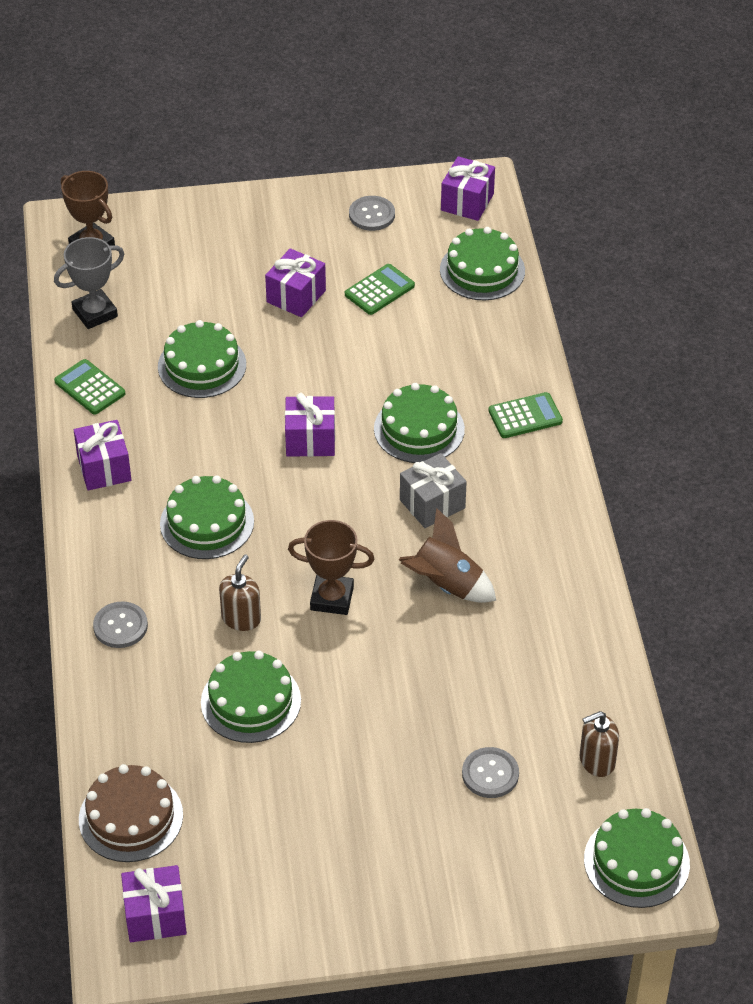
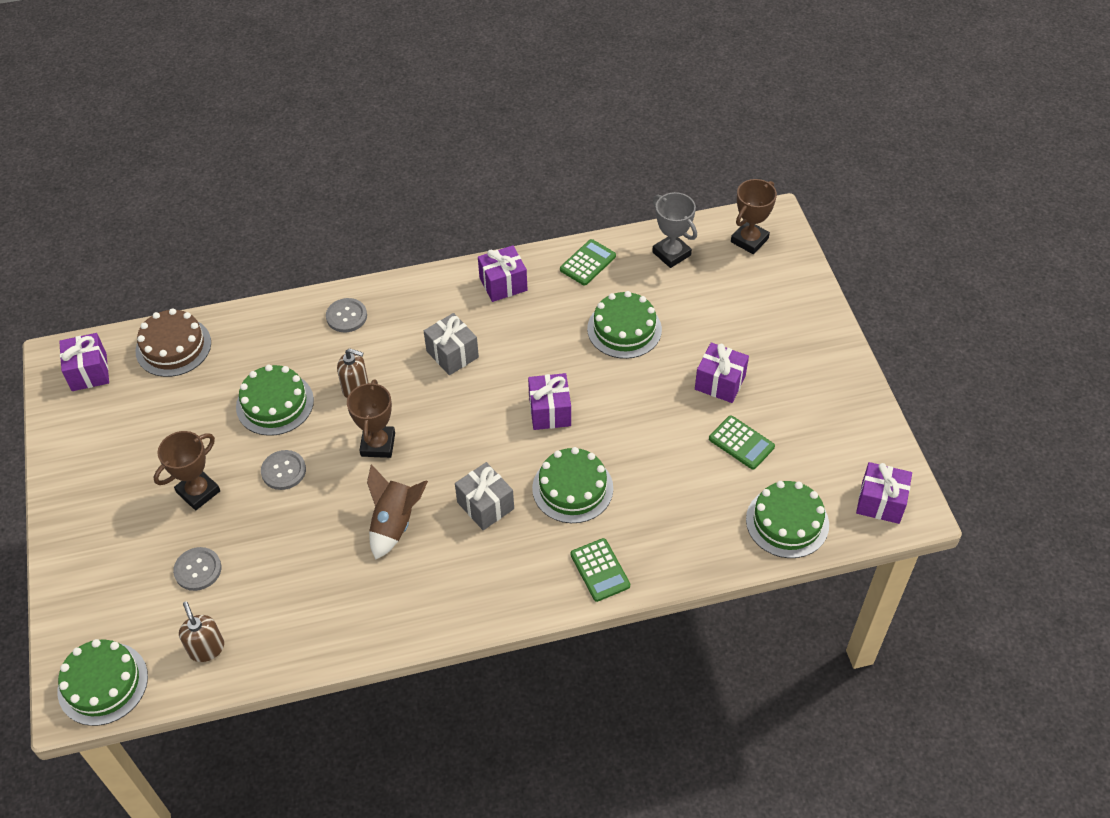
camera: 85 degrees right, 5 degrees up
(207, 522) = (452, 354): green cake -> grey gift
(372, 215) = (841, 427): grey button -> grey button (283, 471)
(376, 778) = (198, 492): none -> brown trophy

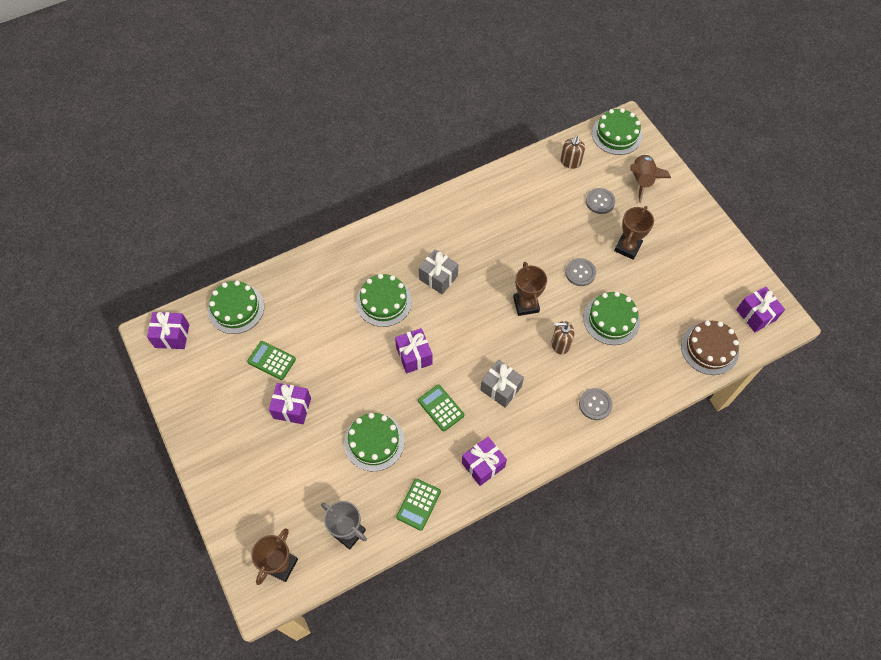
camera: 165 degrees right, 10 degrees up
(206, 648) = (570, 162): brown soap dispenser -> brown soap dispenser turned 60 degrees clockwise
(395, 523) = (492, 254): brown rocket -> brown rocket (642, 180)
(600, 570) = (354, 252): green calculator -> green calculator (441, 408)

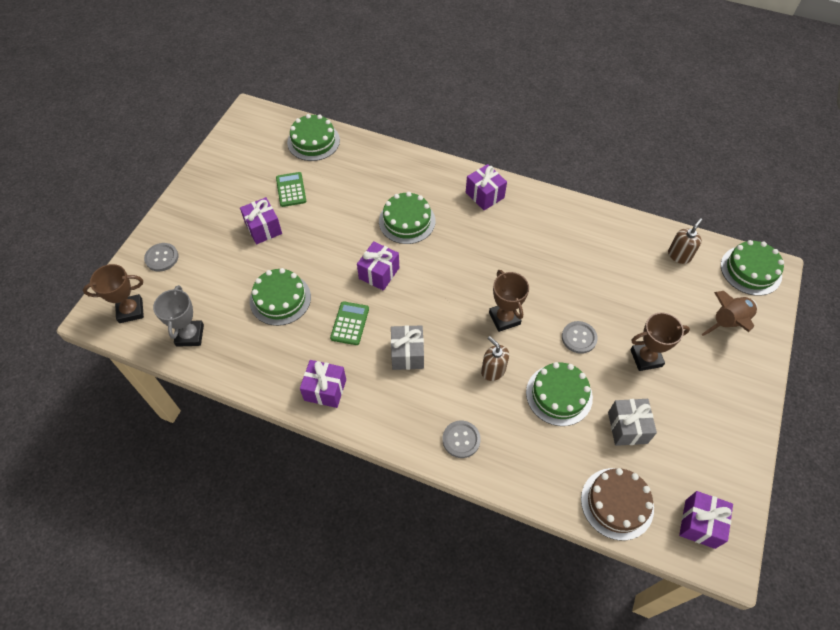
camera: 50 degrees right, 5 degrees down
(172, 336) = (259, 124): purple gift -> purple gift (484, 195)
(418, 504) = (251, 367): green calculator -> none
(438, 277) = (465, 241): grey gift -> grey gift (627, 427)
(526, 304) = (504, 318): brown trophy -> brown trophy turned 60 degrees counterclockwise
(570, 162) = (679, 255): brown soap dispenser -> brown soap dispenser turned 150 degrees clockwise
(600, 201) = (667, 304): grey button -> grey button (162, 258)

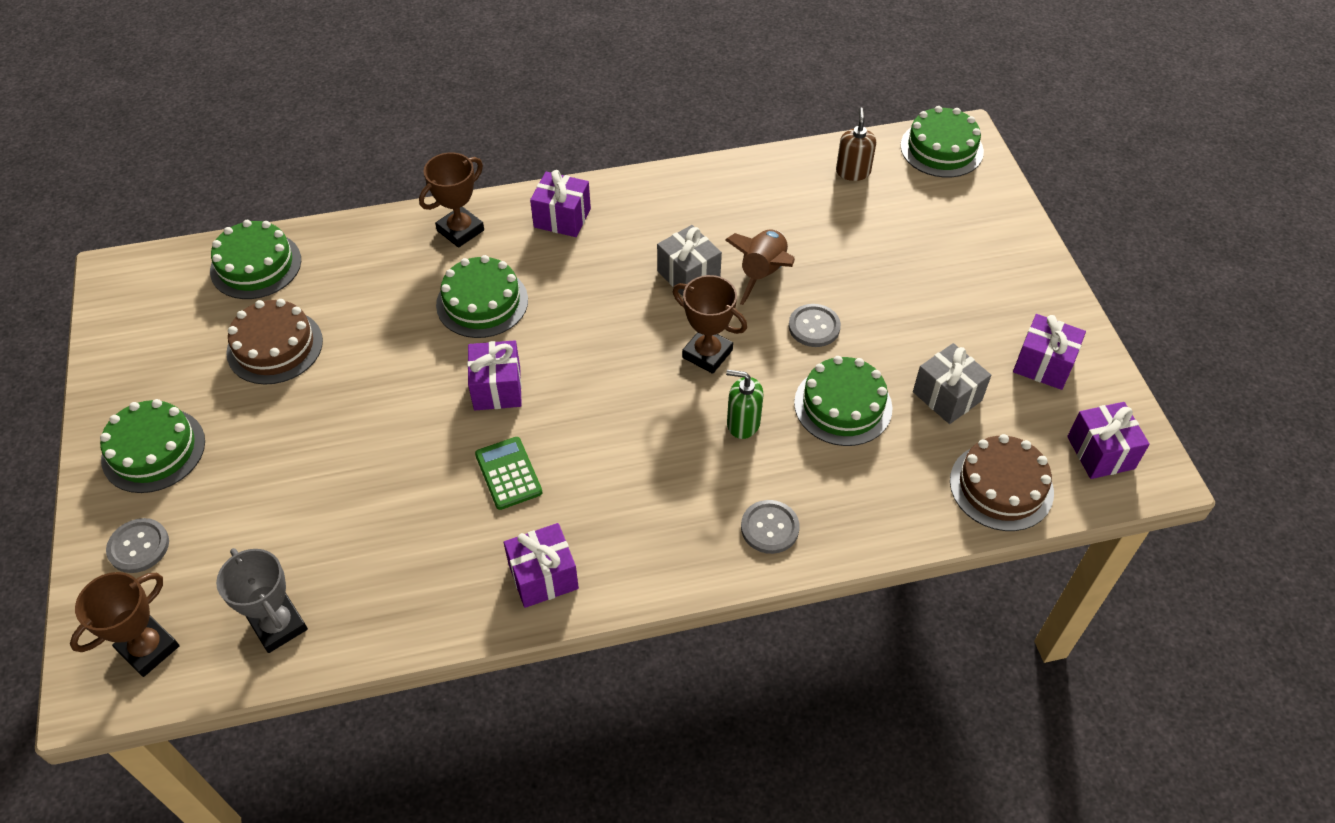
camera: 35 degrees left, 5 degrees down
(263, 228) = (275, 420): purple gift -> purple gift (1043, 365)
(280, 299) = (380, 498): green cake -> green cake (153, 450)
(291, 190) = (275, 346): green calculator -> brown cake
(407, 354) = (618, 467): grey gift -> grey gift (688, 275)
(493, 370) = (743, 423): brown soap dispenser -> green soap dispenser
(646, 358) = (906, 307): brown trophy -> brown trophy (460, 230)
(728, 322) = (962, 218): brown rocket -> brown rocket (762, 273)

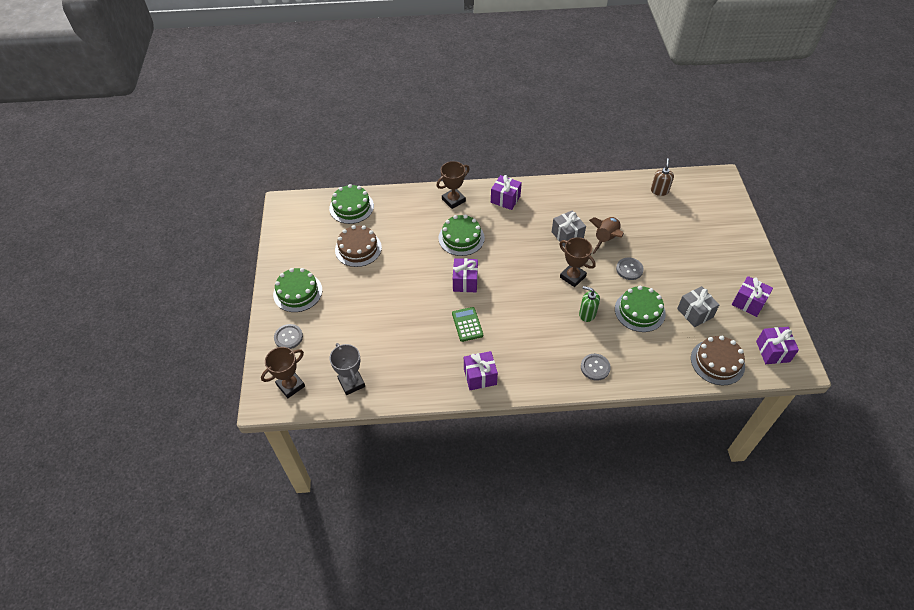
camera: 10 degrees right, 0 degrees up
(941, 149) = (708, 183): green cake -> none

